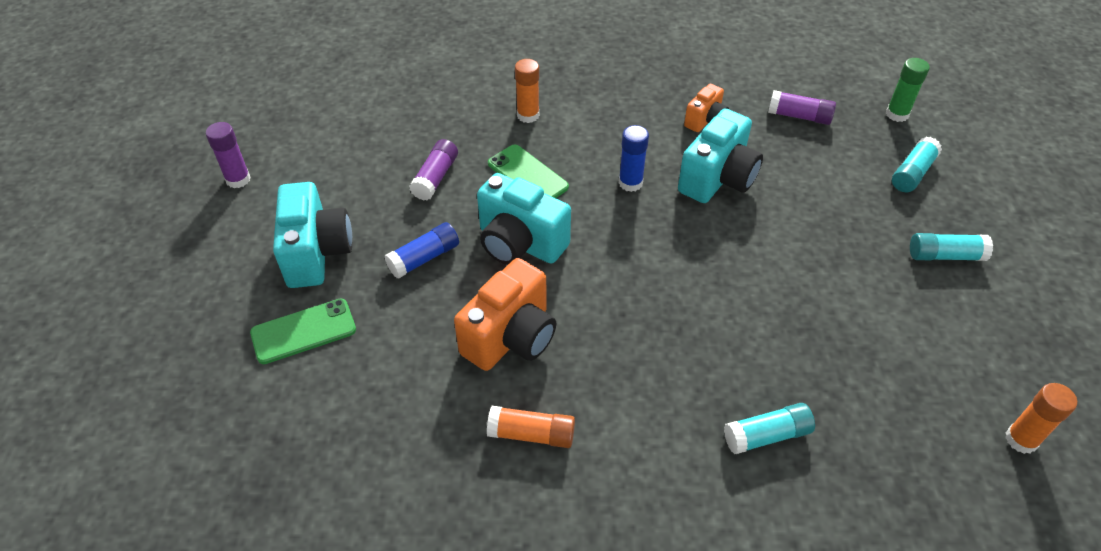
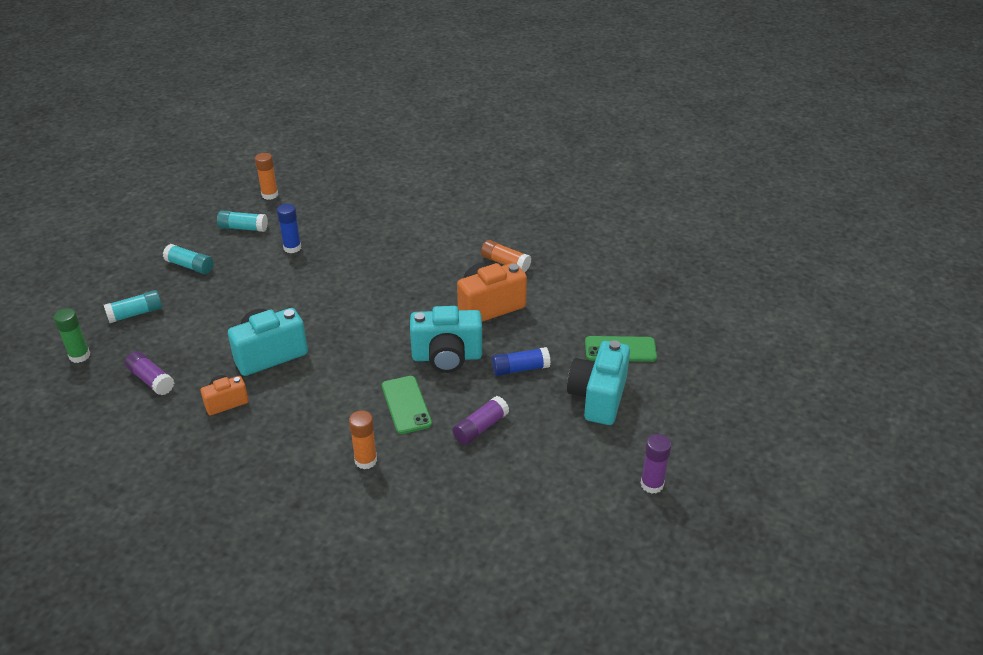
camera: 155 degrees left, 10 degrees down
(520, 243) = (447, 357): turquoise camera -> turquoise camera turned 120 degrees clockwise
(630, 183) = (334, 372): blue glue stick -> blue glue stick (292, 248)
(766, 435) = (386, 229): turquoise glue stick -> turquoise glue stick (243, 228)

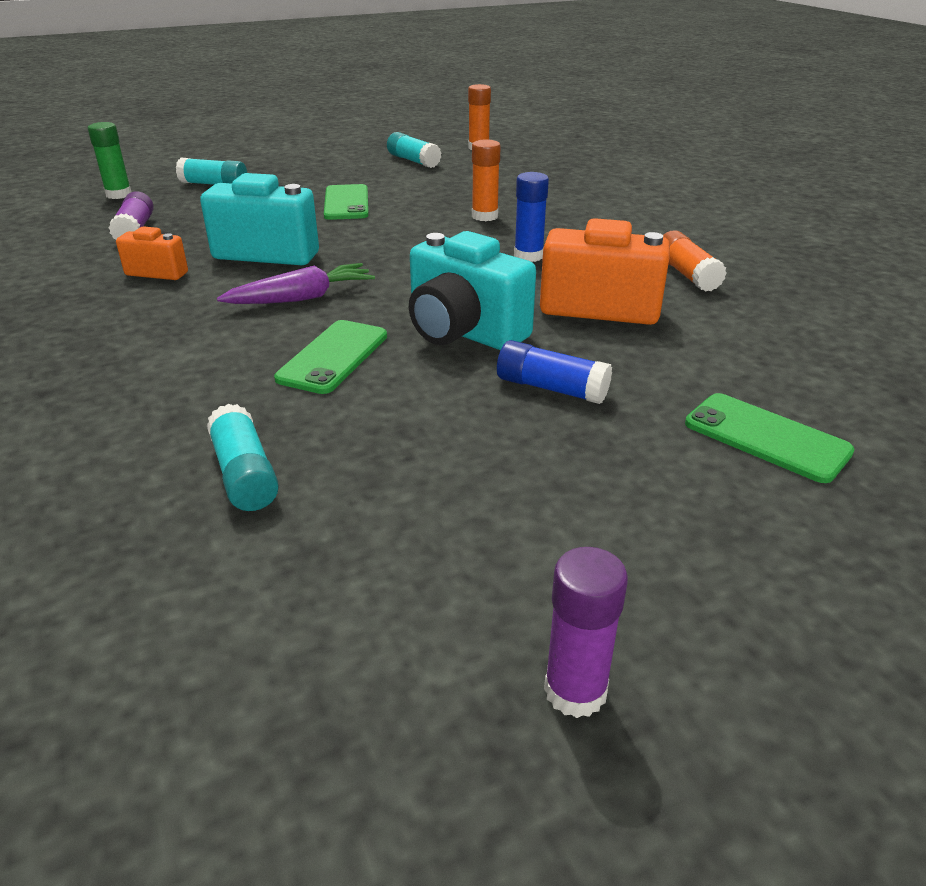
camera: 40 degrees right, 5 degrees down
(190, 266) = (318, 170): turquoise glue stick -> turquoise glue stick (244, 474)
(255, 290) = (346, 203): none -> green phone
(292, 248) = (437, 186): blue glue stick -> blue glue stick (528, 256)
(338, 377) = (302, 298): none -> purple carrot
(366, 460) = (189, 389): orange glue stick -> orange glue stick (485, 216)
(480, 428) = (388, 428): purple glue stick -> none
(598, 398) = (638, 484): turquoise camera -> none

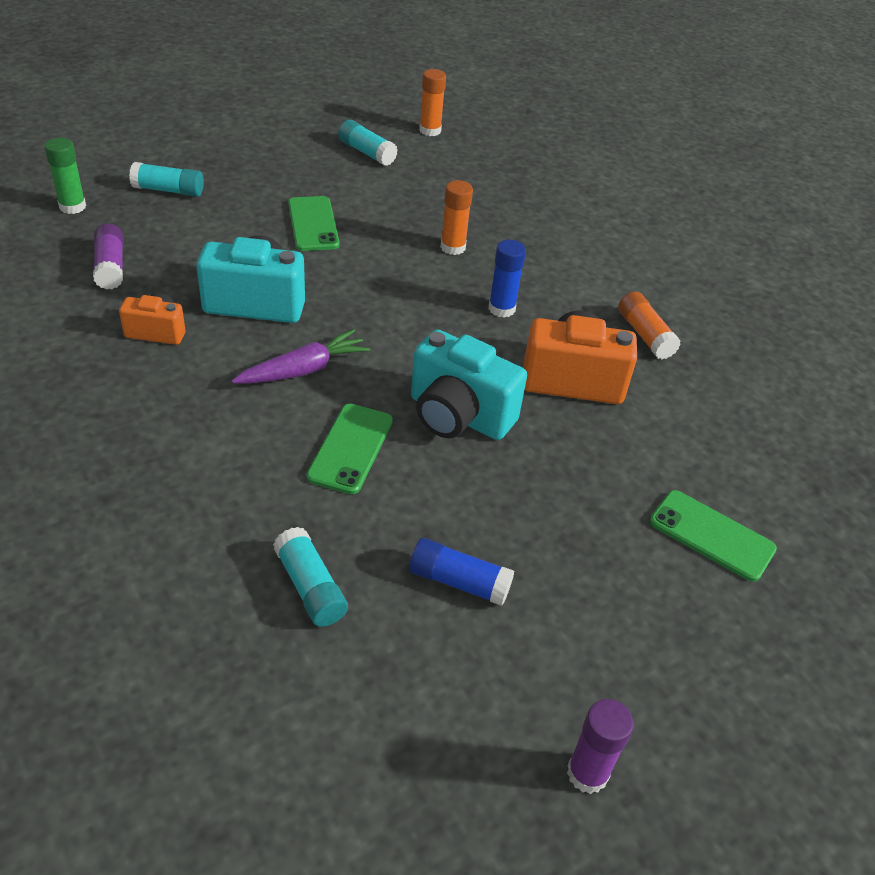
camera: 10 degrees left, 10 degrees up
(551, 388) = (541, 483): blue glue stick -> blue glue stick (459, 581)

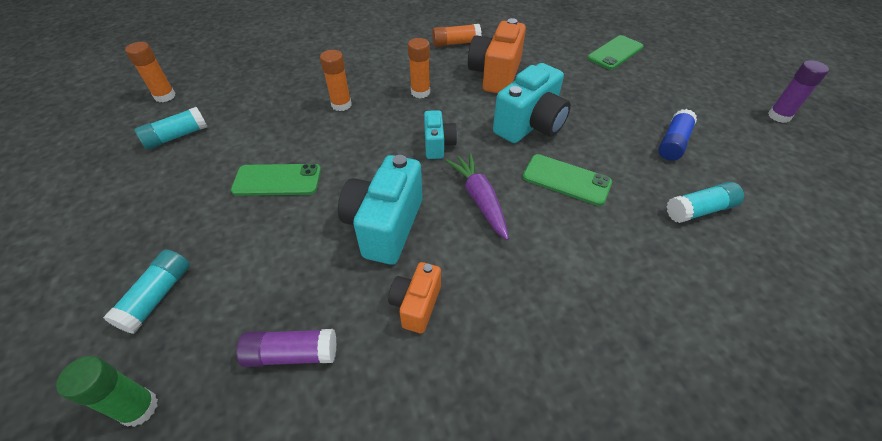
camera: 75 degrees left, 5 degrees up
(395, 331) = (438, 145): none -> turquoise camera
(501, 308) = (420, 92): blue glue stick -> orange glue stick

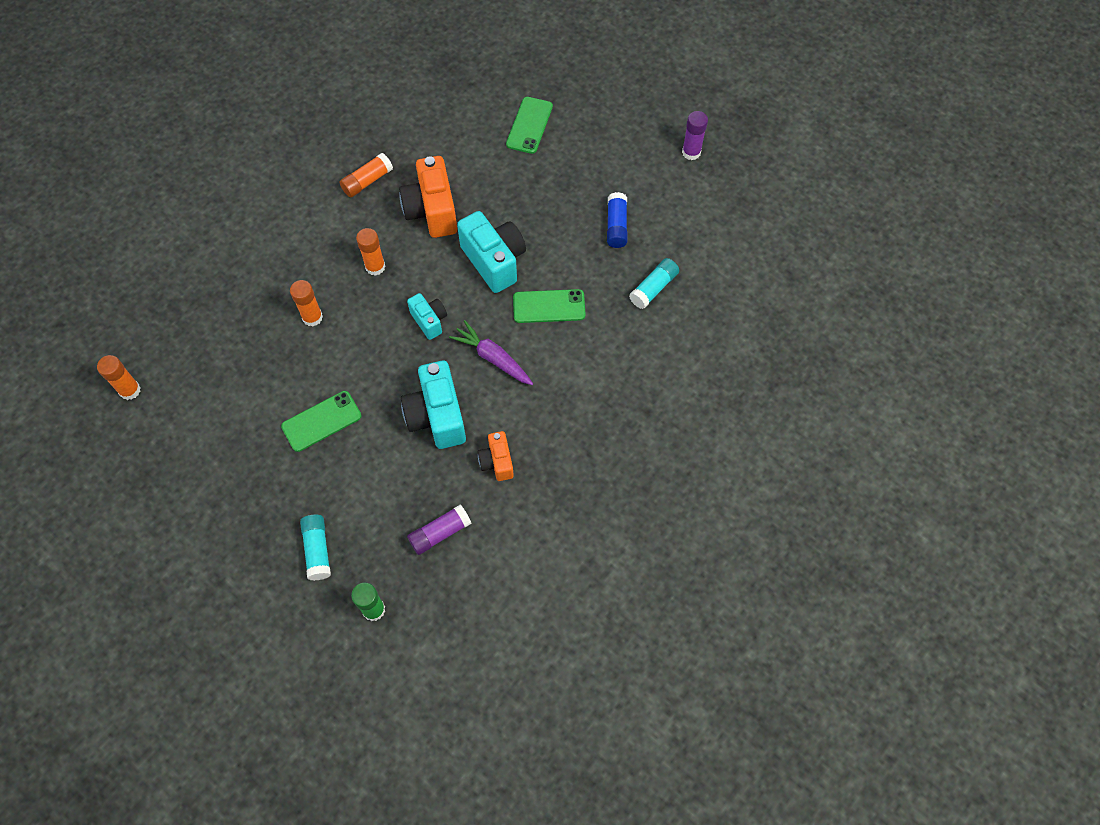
camera: 30 degrees left, 15 degrees up
(176, 136) = (191, 425): turquoise glue stick -> none
(530, 125) = (494, 261): turquoise camera -> turquoise camera turned 45 degrees counterclockwise

